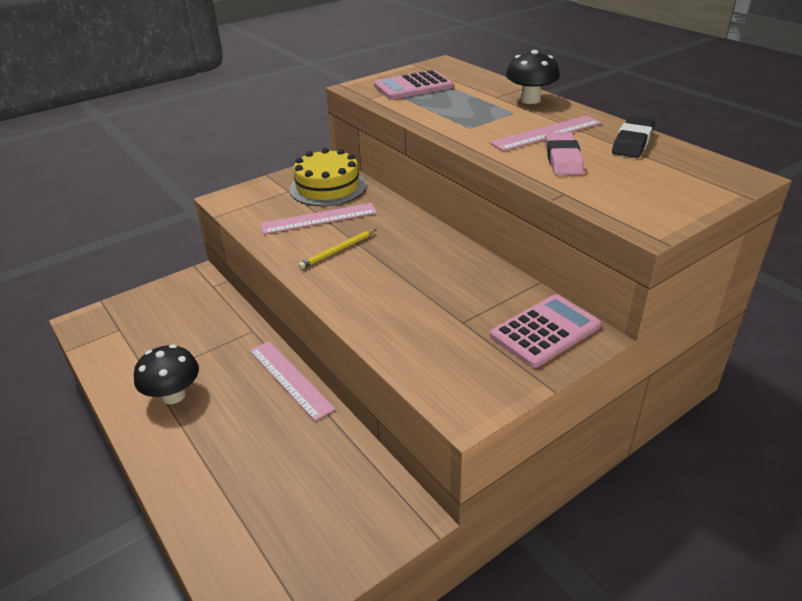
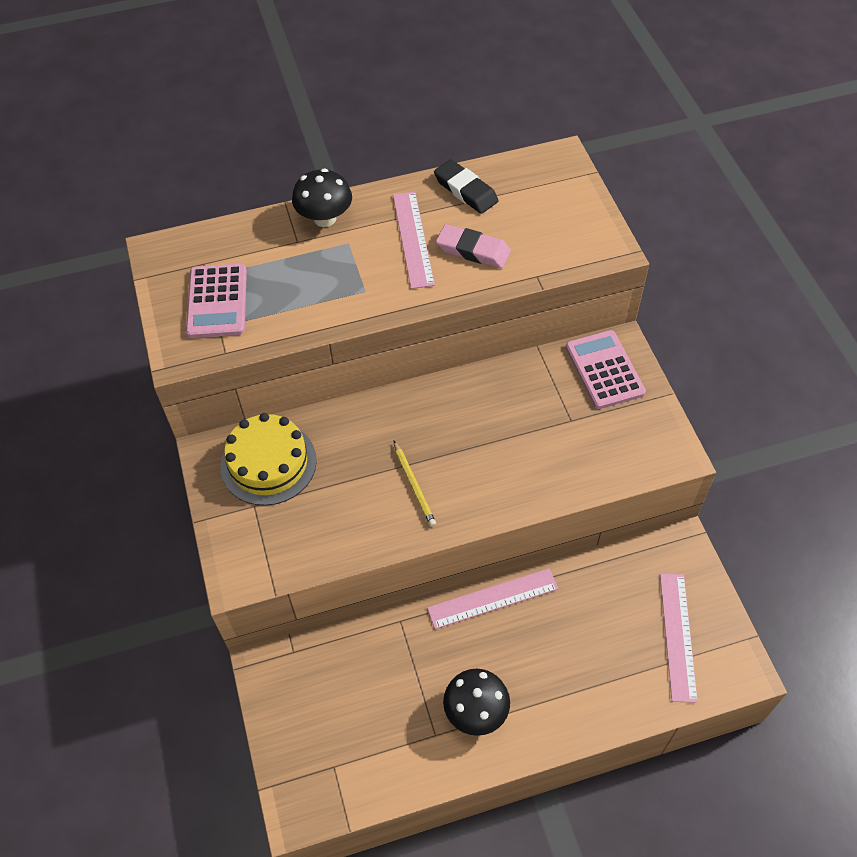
camera: 70 degrees left, 20 degrees up
(319, 218) = (338, 488): pink ruler -> pink ruler (677, 636)

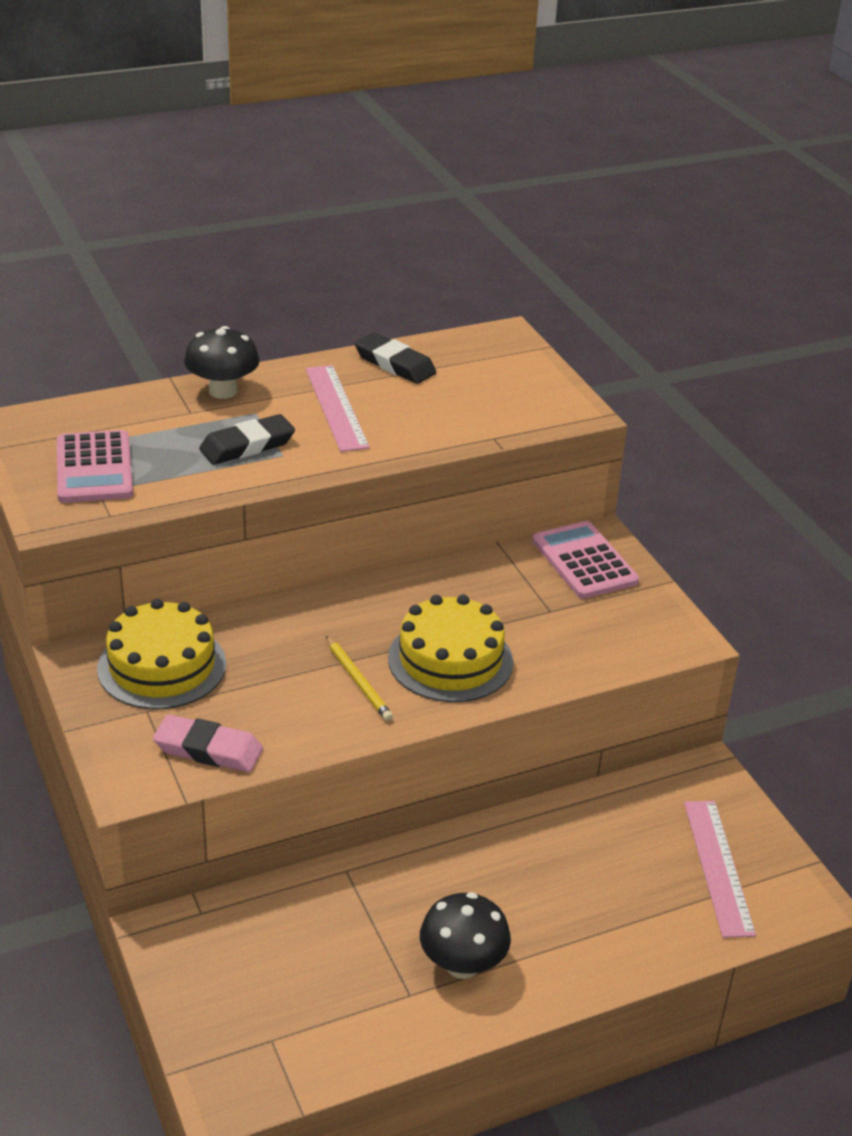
camera: 10 degrees left, 20 degrees down
(338, 280) = (247, 445): none -> black eraser
(473, 250) = (412, 416): pink eraser -> pink eraser (208, 749)
(487, 467) = (450, 660): none -> yellow cake
(492, 598) = (468, 839): pink ruler -> none

